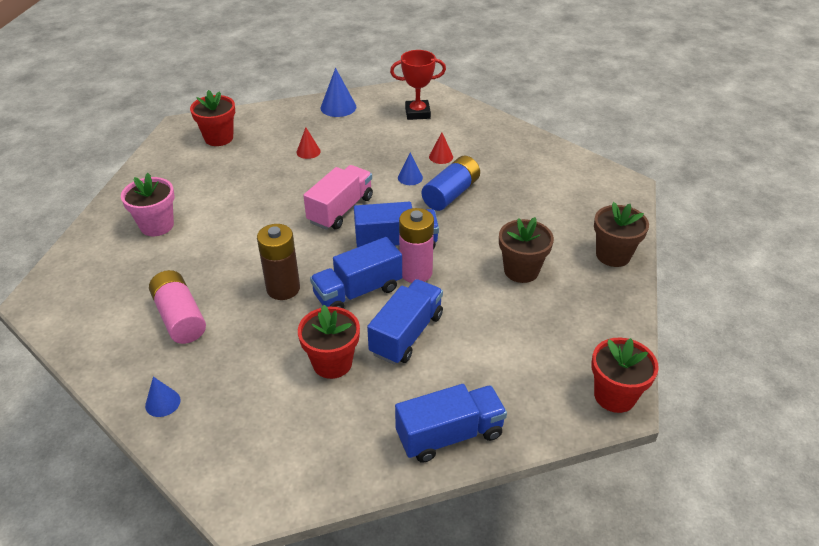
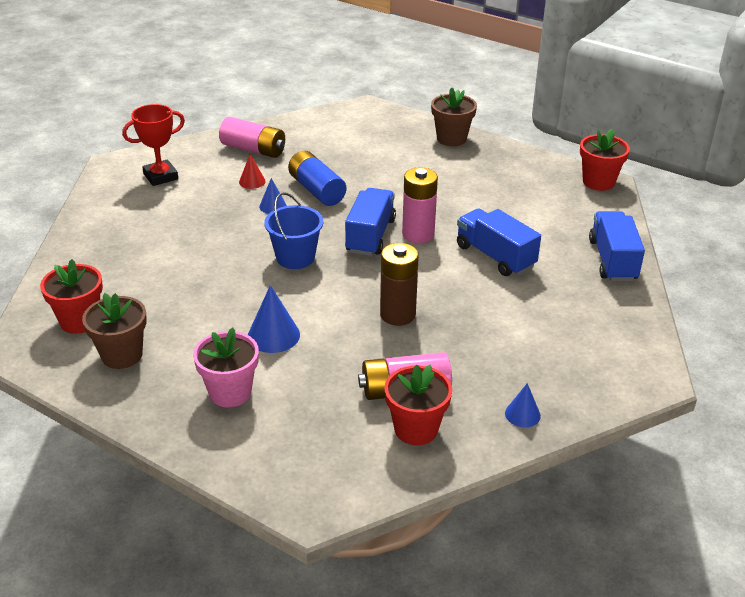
camera: 70 degrees left, 5 degrees down
(308, 151) = (171, 259): red cone -> none
(332, 363) = (512, 303): red flower pot -> red flower pot (416, 429)
(338, 107) = (97, 223): blue cone -> blue cone (273, 335)
(340, 210) = (295, 257): pink truck -> blue bucket
(357, 292) = (427, 271): blue truck -> none
(417, 113) = (160, 176): red trophy -> red trophy turned 45 degrees clockwise
(492, 143) = (253, 149): none -> pink battery
(521, 270) = (446, 183): brown flower pot -> brown flower pot (122, 355)

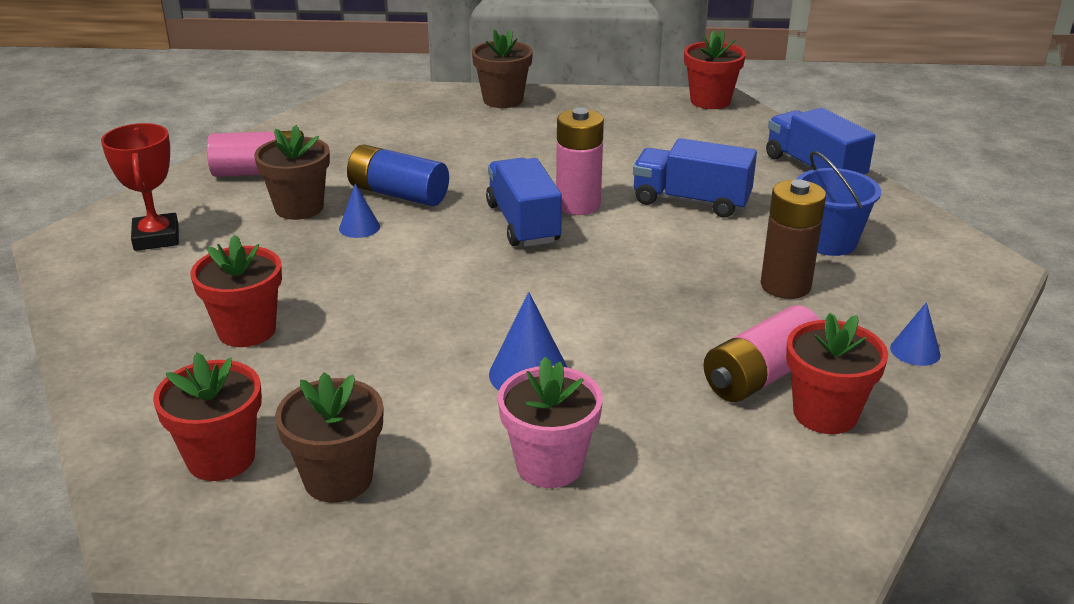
camera: 30 degrees left, 5 degrees down
(155, 252) = (247, 330): none -> red flower pot
(160, 176) = (156, 238): red trophy -> red trophy turned 45 degrees counterclockwise
(252, 181) = (299, 208): red cone -> brown flower pot
(295, 257) = (455, 275): blue bucket -> blue bucket (828, 241)
(397, 314) = (655, 296): brown battery -> brown battery (785, 286)

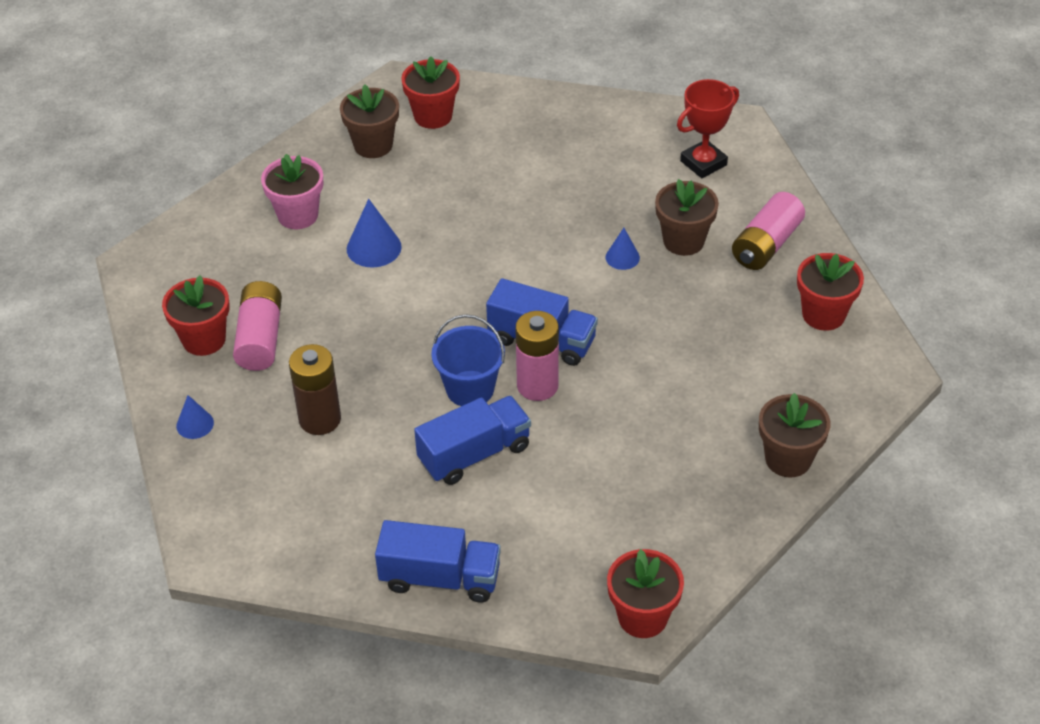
camera: 130 degrees right, 15 degrees up
(156, 238) = (703, 163): red trophy -> red trophy turned 60 degrees counterclockwise
(247, 330) = (541, 162): red flower pot -> red flower pot (823, 315)
(398, 194) = (655, 299): blue battery -> none
(828, 241) = (338, 488): blue bucket -> blue bucket (470, 389)

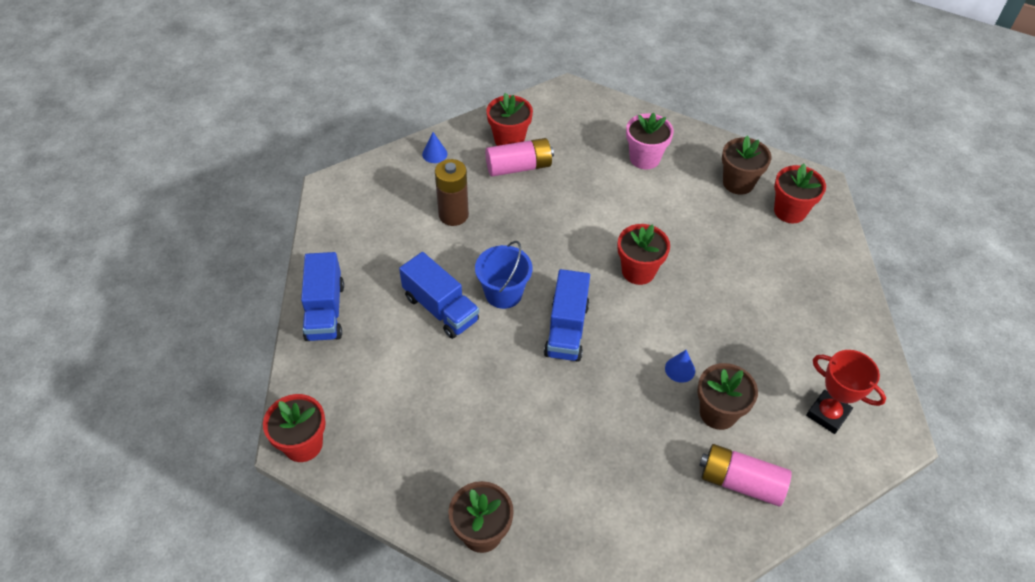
camera: 75 degrees right, 5 degrees up
(374, 248) = (628, 207): blue cone -> none
(537, 386) = (518, 335): pink battery -> none
(823, 315) = (666, 544): red flower pot -> red flower pot (638, 271)

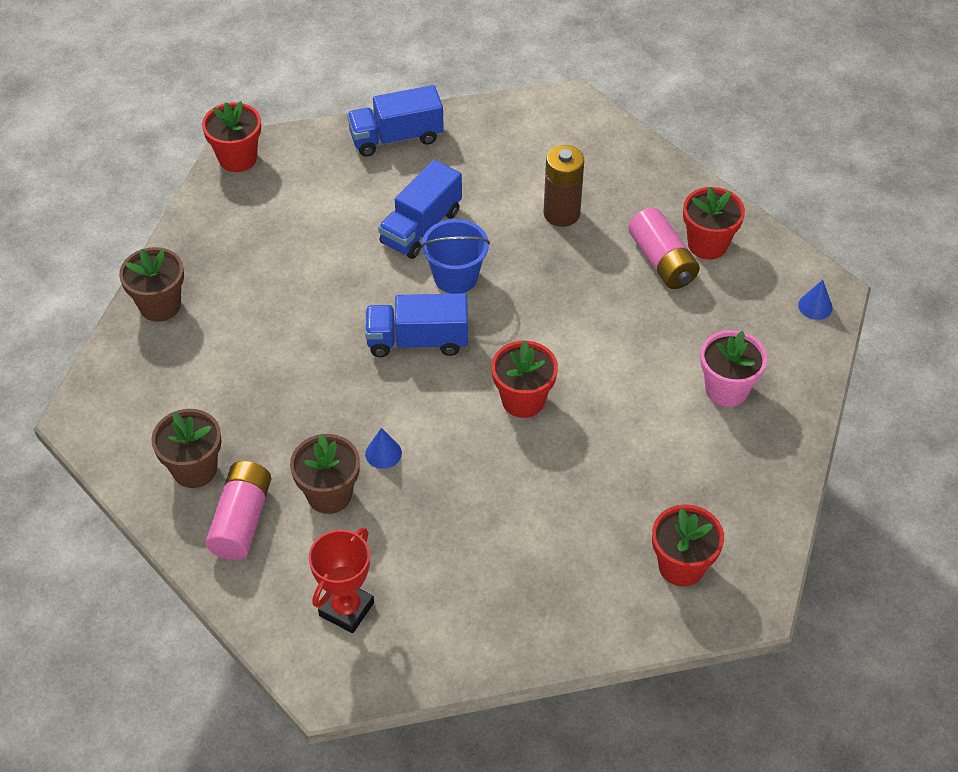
camera: 80 degrees right, 0 degrees up
(434, 154) = (655, 179): blue cone -> blue cone (815, 306)
(738, 183) = (716, 501): brown flower pot -> brown flower pot (194, 469)

